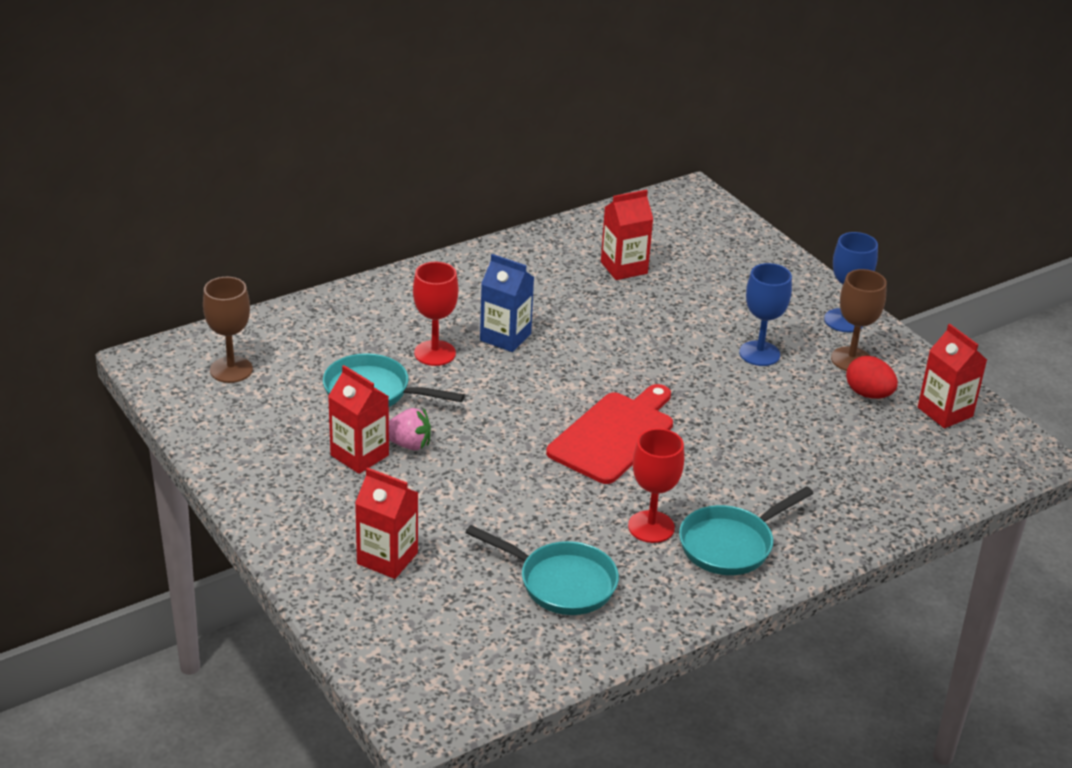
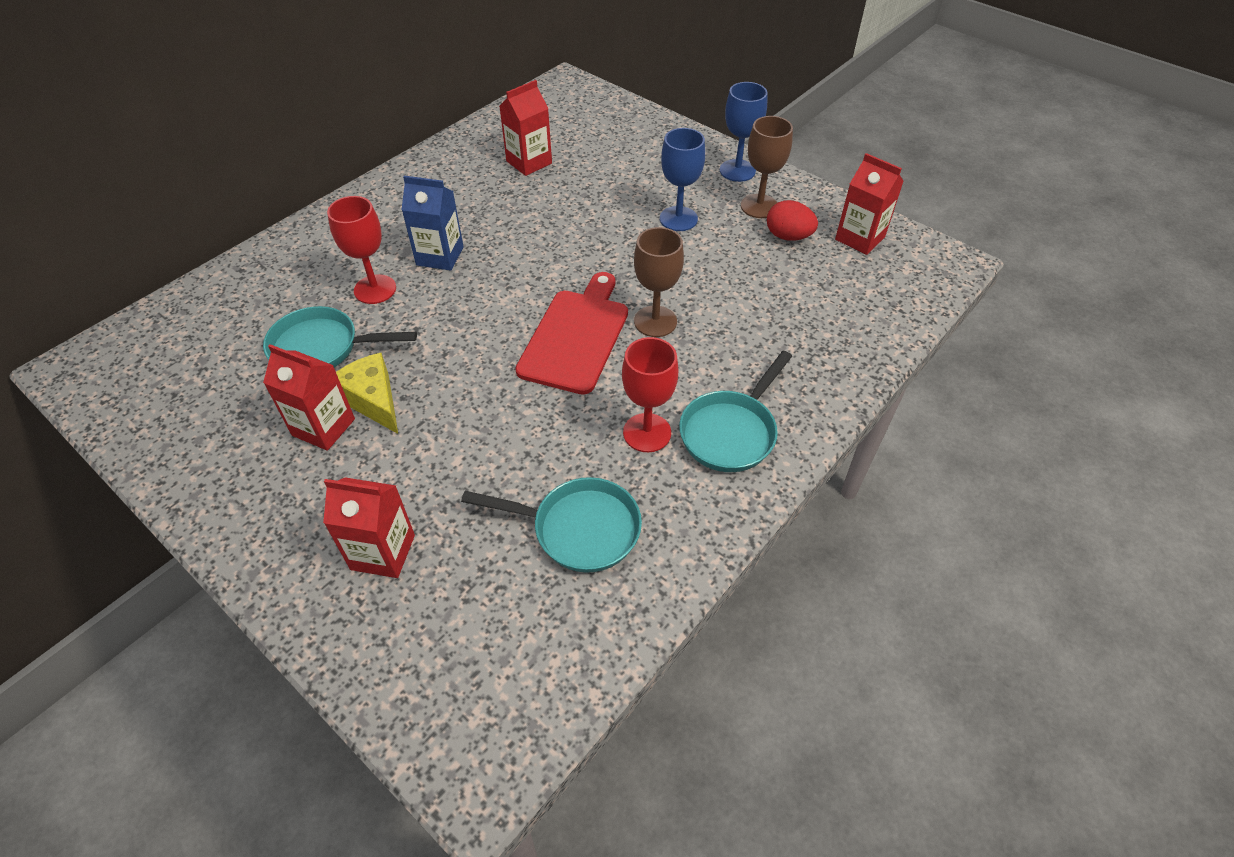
camera: 15 degrees left, 15 degrees up
(231, 370) = (164, 359): brown goblet -> brown goblet (655, 321)
(408, 444) = (373, 400): pink strawberry -> yellow cheese

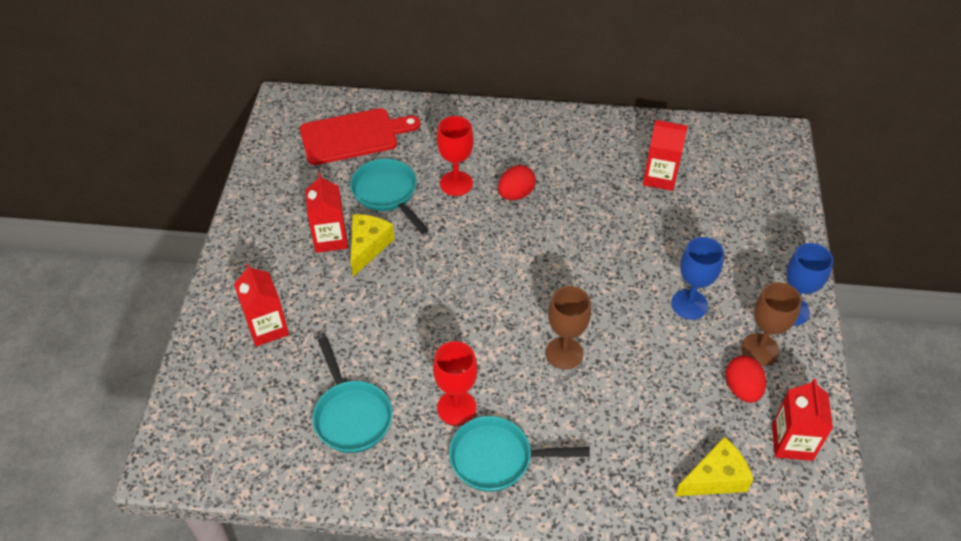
camera: 55 degrees right, 0 degrees up
(440, 256) = (516, 194): blue carton -> red egg
(576, 336) = (509, 315): red cutting board -> red cutting board (353, 136)
(861, 298) = (715, 478): none -> yellow cheese

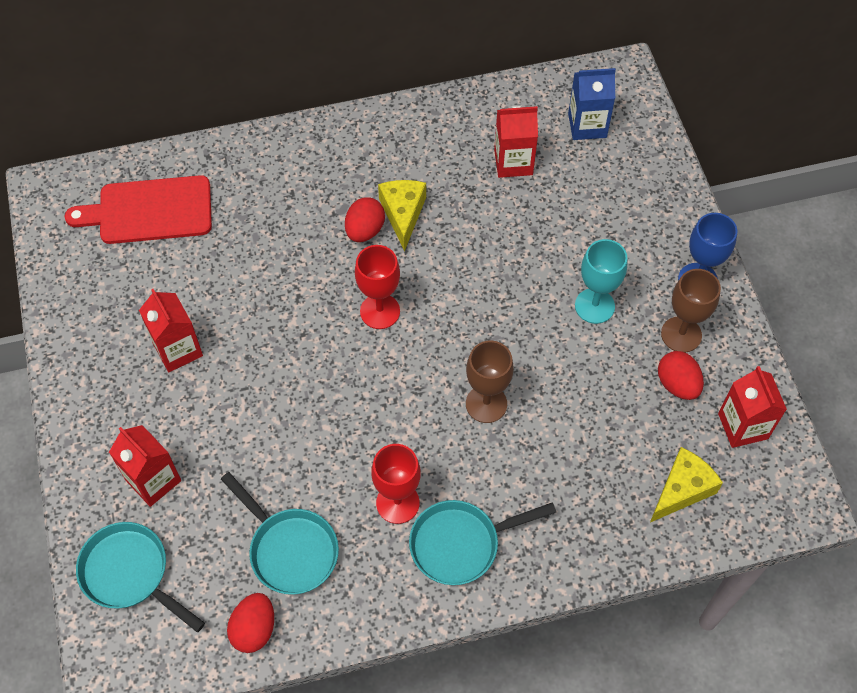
camera: 20 degrees left, 10 degrees up
(294, 468) = (254, 629): none -> red egg
(353, 136) = (149, 211): red cutting board -> red cutting board turned 150 degrees counterclockwise
(368, 247) = (225, 346): yellow cheese -> yellow cheese (403, 214)
(387, 194) = (220, 274): turquoise pan -> turquoise pan (130, 574)
(456, 183) = (293, 237): red goblet -> red goblet (380, 311)
(689, 304) = (594, 306): blue goblet -> turquoise goblet
(734, 166) = (587, 125): none -> blue carton

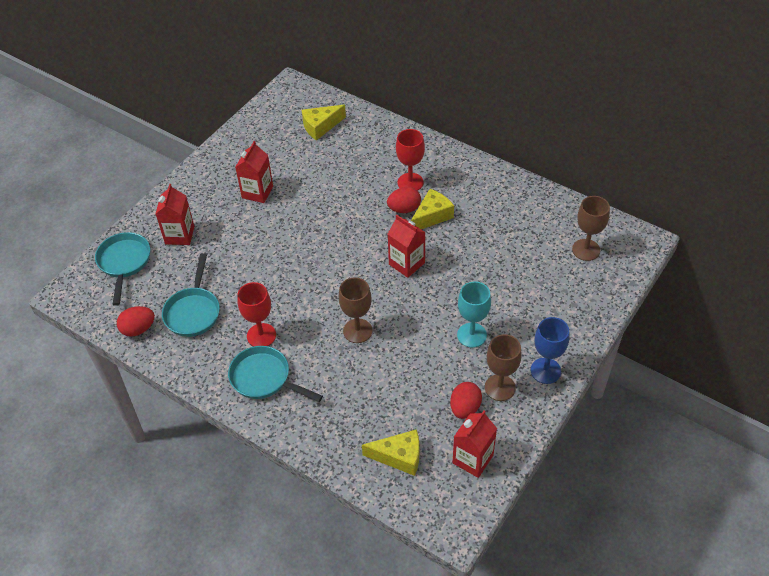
camera: 50 degrees right, 10 degrees down
(149, 211) = (320, 127): red cutting board -> yellow cheese
(380, 311) = (363, 249): red goblet -> red goblet (410, 182)
(513, 162) = (520, 236): red carton -> red carton (406, 263)
(587, 125) = (586, 250): blue carton -> brown goblet

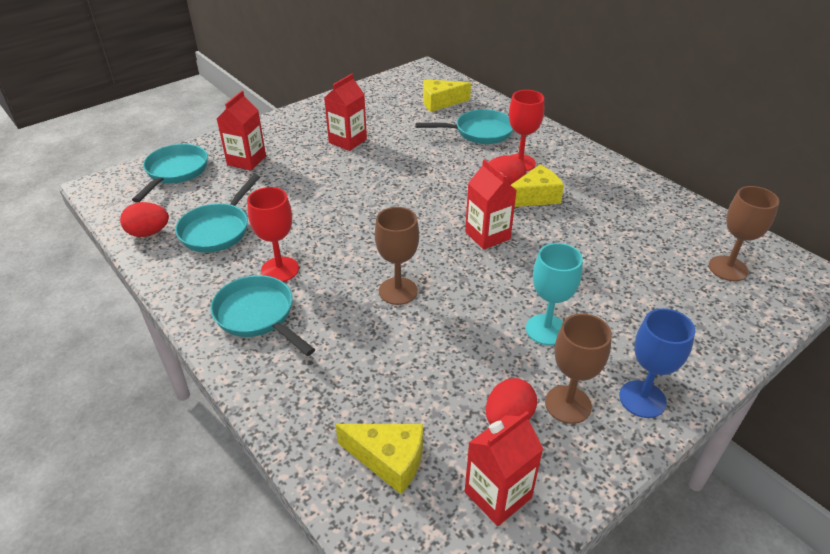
camera: 15 degrees right, 10 degrees down
(366, 155) = (479, 132): none -> turquoise pan

